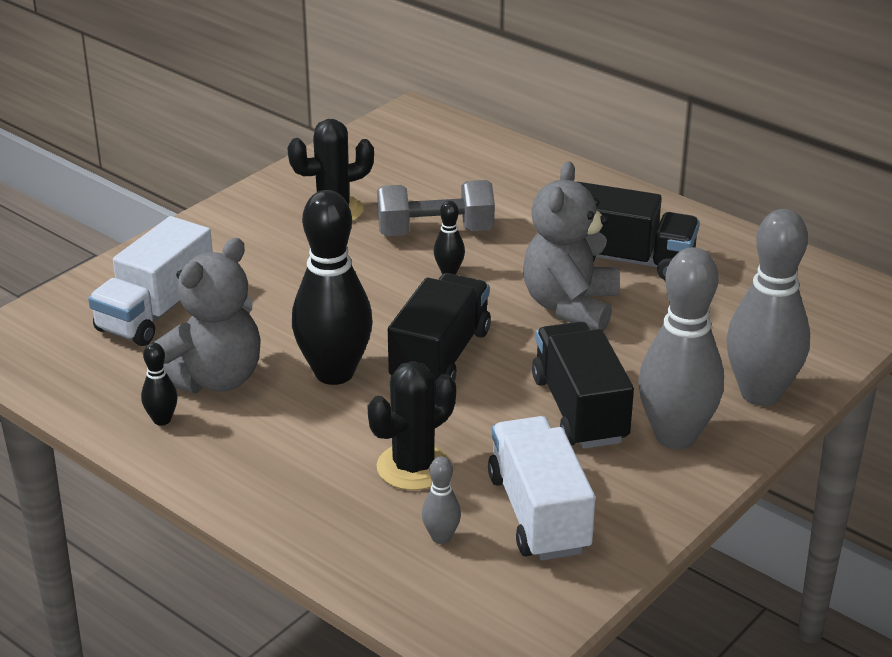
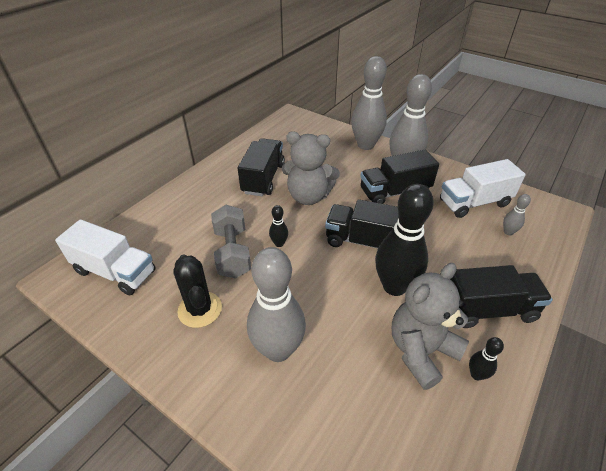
camera: 95 degrees left, 10 degrees up
(156, 312) = (349, 409): white truck -> white truck (115, 272)
(214, 379) = (421, 351): grey teddy bear -> grey teddy bear turned 75 degrees counterclockwise
(254, 266) = (278, 350): none -> grey bowling pin
(264, 459) = (487, 309): none -> black truck
(413, 467) = (463, 245): black cactus -> none

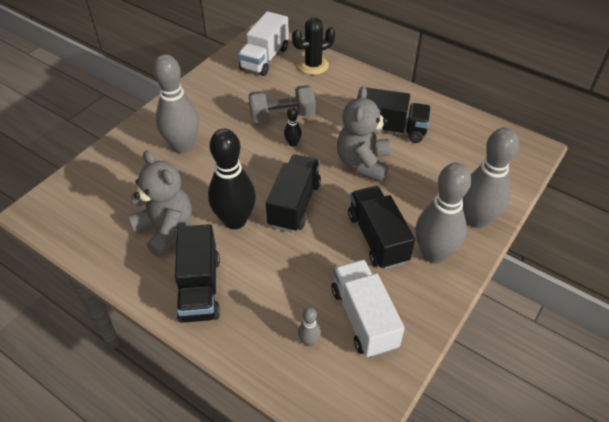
camera: 90 degrees right, 5 degrees up
(200, 309) = (224, 104): black cactus -> black cactus (313, 65)
(476, 374) = (137, 262): black bowling pin -> none

